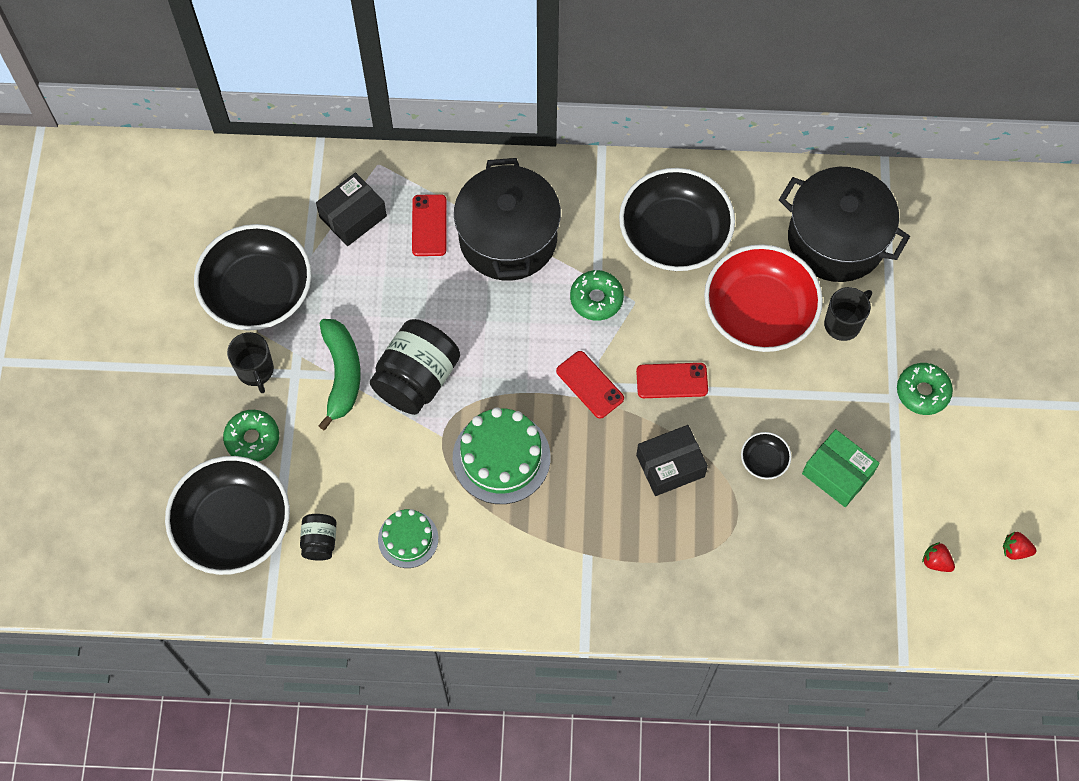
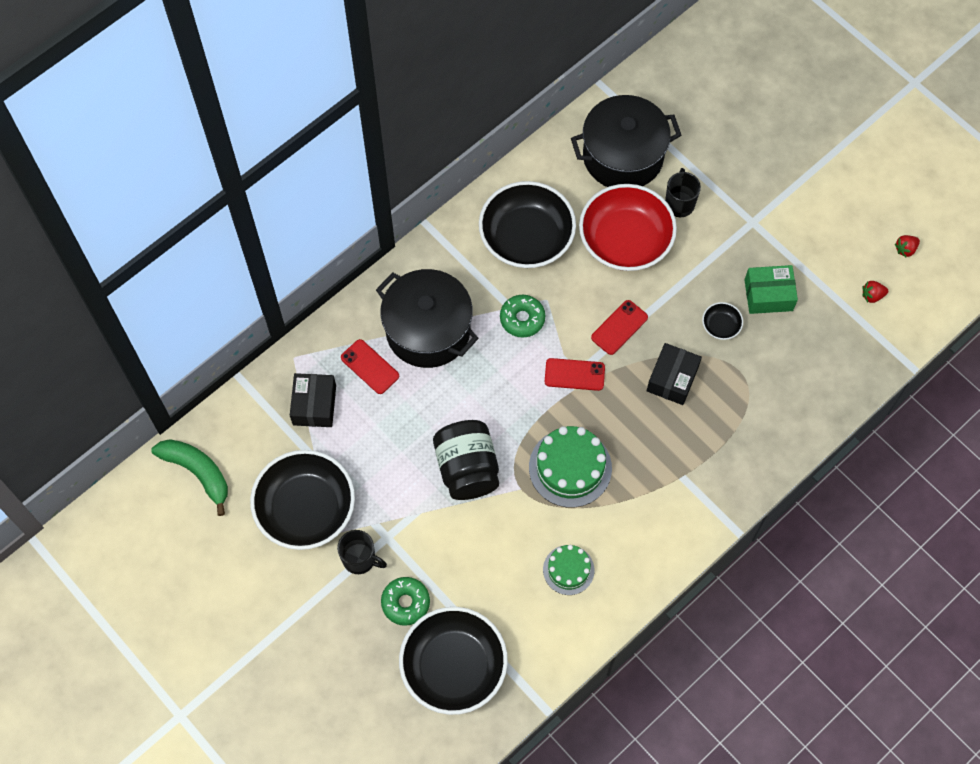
camera: 45 degrees left, 0 degrees up
(320, 541) = (517, 624): black jar -> none
(342, 374) = (417, 510): green banana -> green banana (197, 472)
(922, 392) = (764, 204): green donut -> none

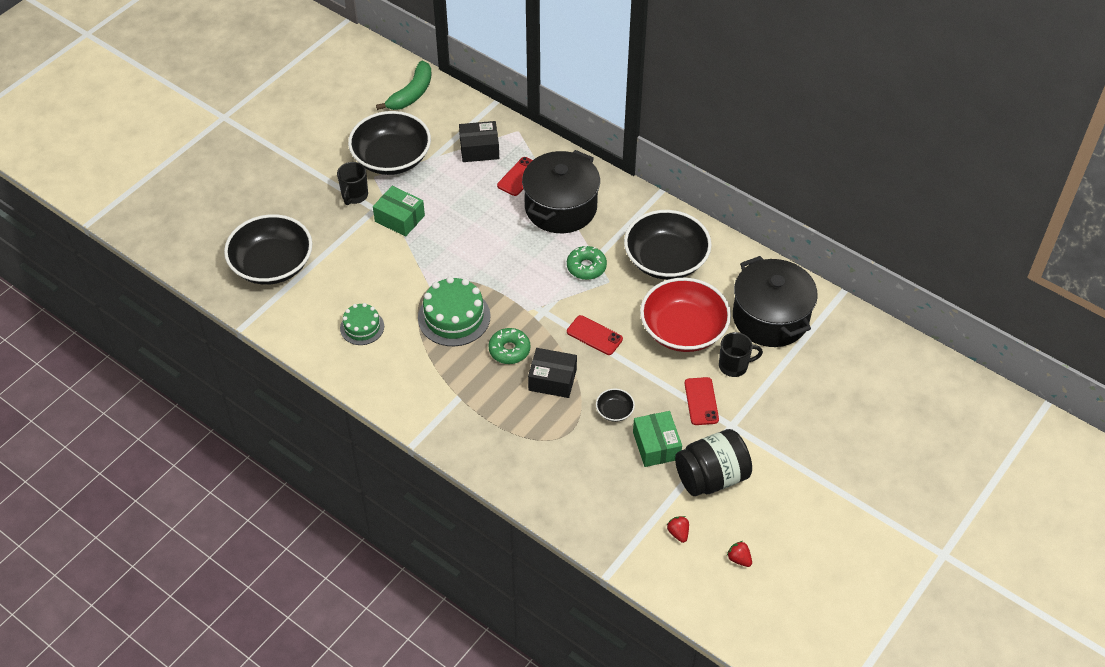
camera: 80 degrees right, 15 degrees down
(405, 603) = (322, 228): green donut -> green donut (509, 350)
(408, 510) = (399, 218): none -> green box
(467, 469) = (441, 250): black jar -> black jar (711, 477)
(574, 374) = (541, 309): red phone -> red phone (701, 401)

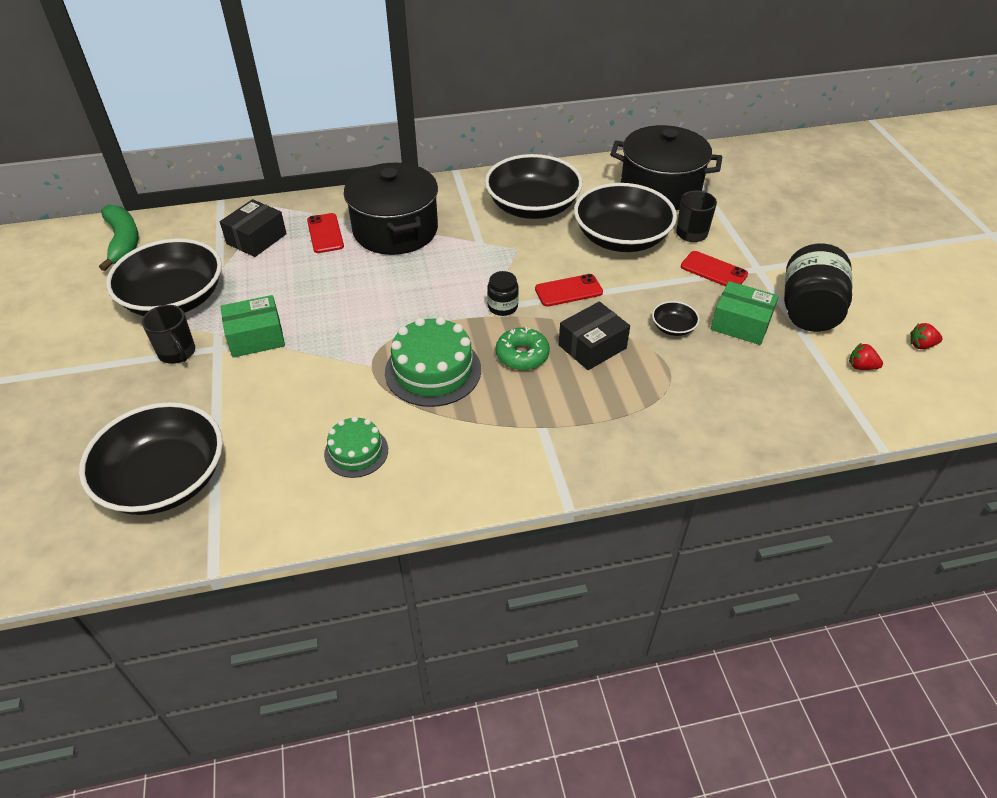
camera: 50 degrees left, 5 degrees down
(543, 312) = (502, 307): none -> black jar
(586, 267) = (483, 252): green donut -> none
(683, 330) = (621, 238): red bowl -> black bowl

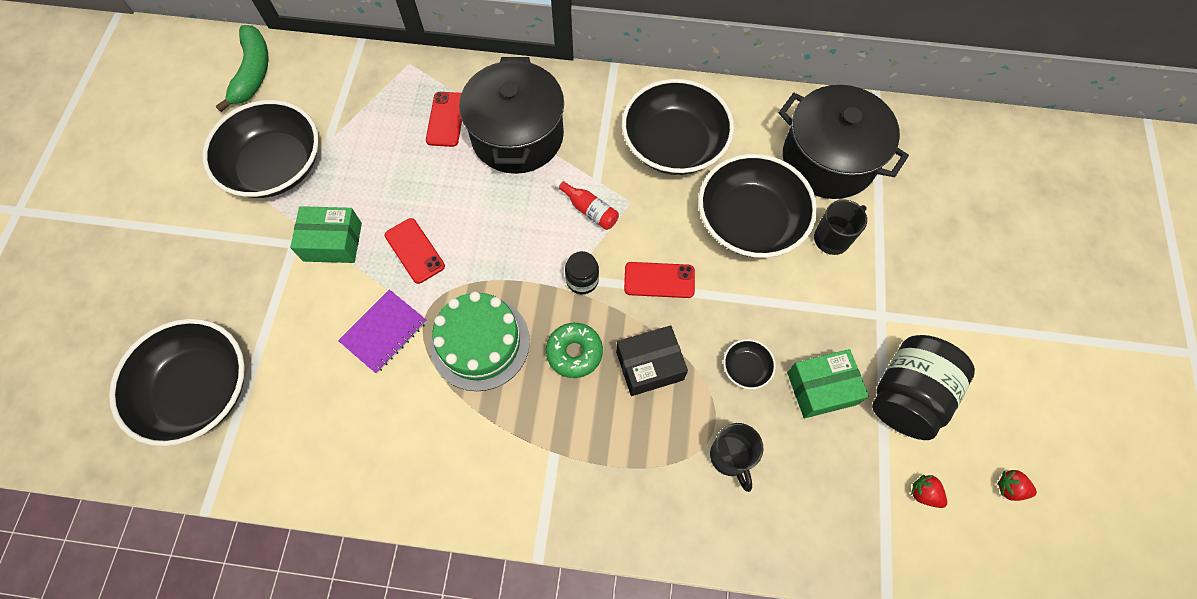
camera: 20 degrees right, 20 degrees up
(177, 353) = (256, 238): black mug -> black mug (730, 457)
(256, 239) = (377, 106): black box -> none
(337, 386) = (384, 332): none -> purple notebook
(356, 452) = (372, 419): green cake -> none
(483, 261) = (589, 209): none -> red bottle
(713, 270) = (829, 302): red phone -> red phone (414, 251)
(740, 324) = (821, 388): green box -> green box turned 60 degrees counterclockwise

